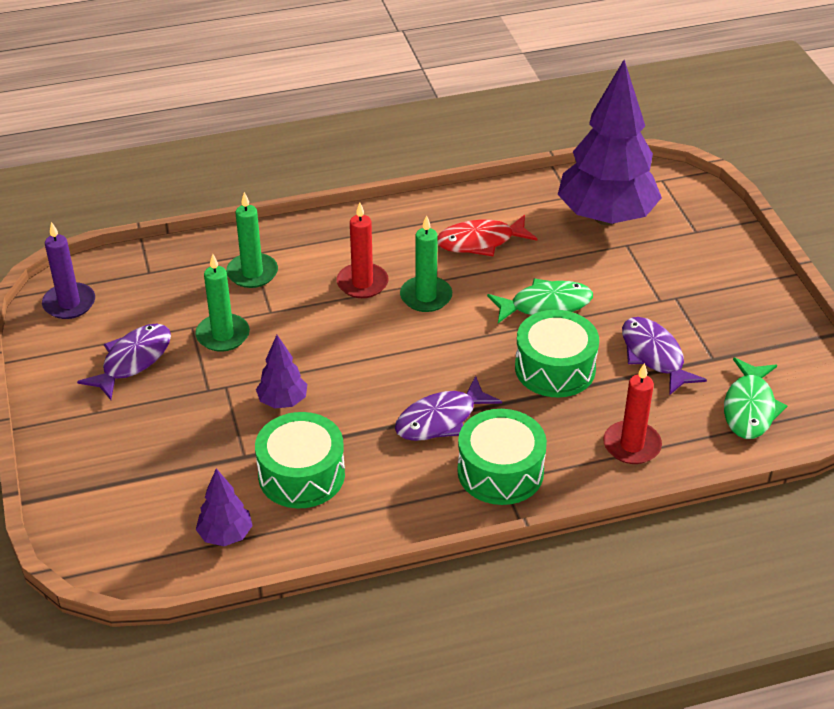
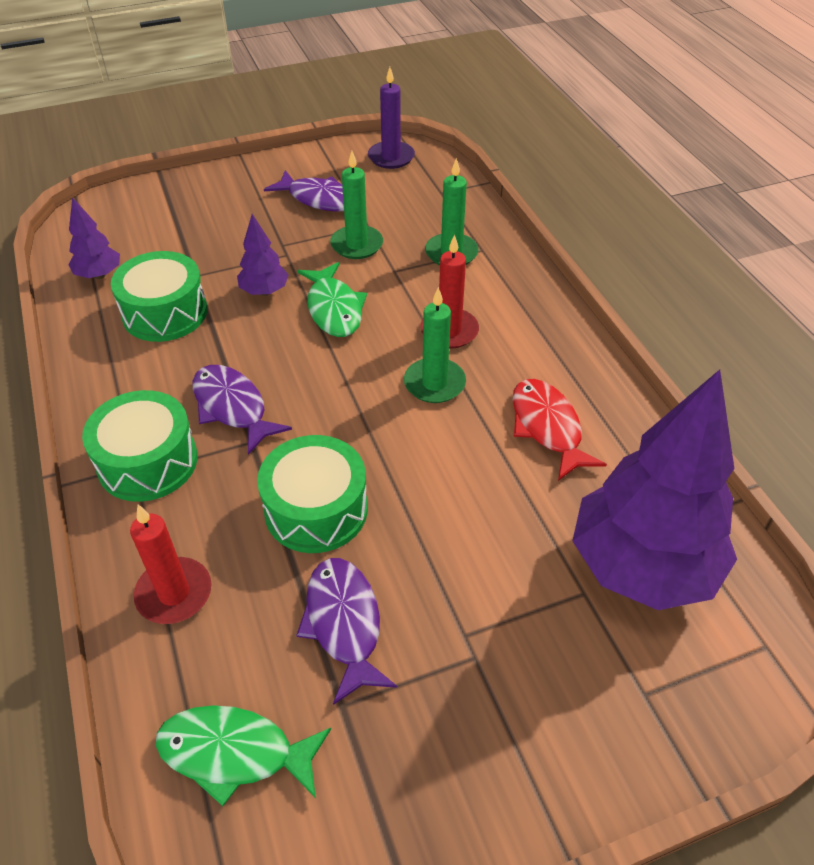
camera: 85 degrees right, 5 degrees up
(545, 305) = (435, 497): green fish -> green fish (334, 309)
(654, 356) = (344, 624): purple fish -> purple fish turned 75 degrees counterclockwise

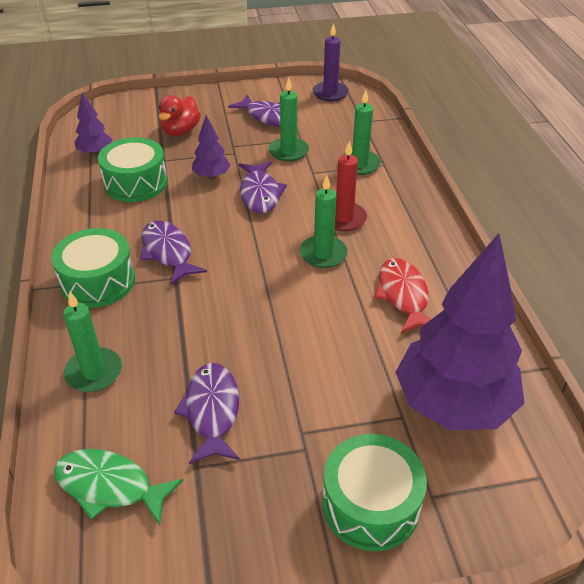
camera: 10 degrees right, 5 degrees down
(174, 593) = (94, 372): red candle -> green candle
(207, 231) = (180, 131): none -> red duck
(316, 509) = (211, 329): green drum -> green drum (370, 504)
(334, 309) = (260, 194): green fish -> purple fish

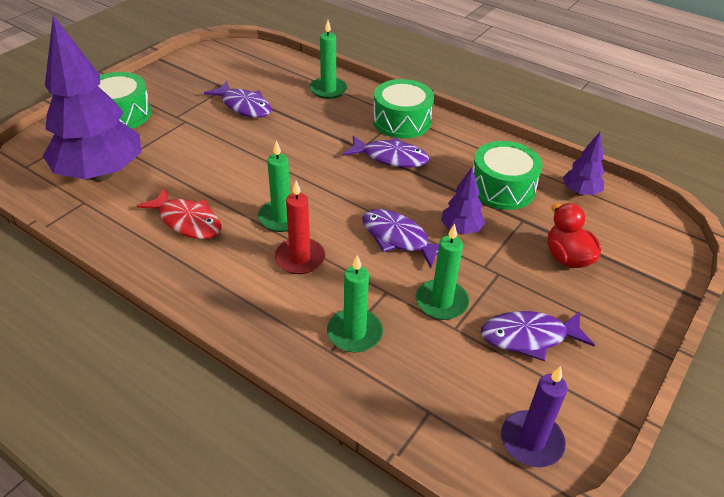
camera: 135 degrees right, 0 degrees up
(110, 486) = (255, 66): green fish -> none

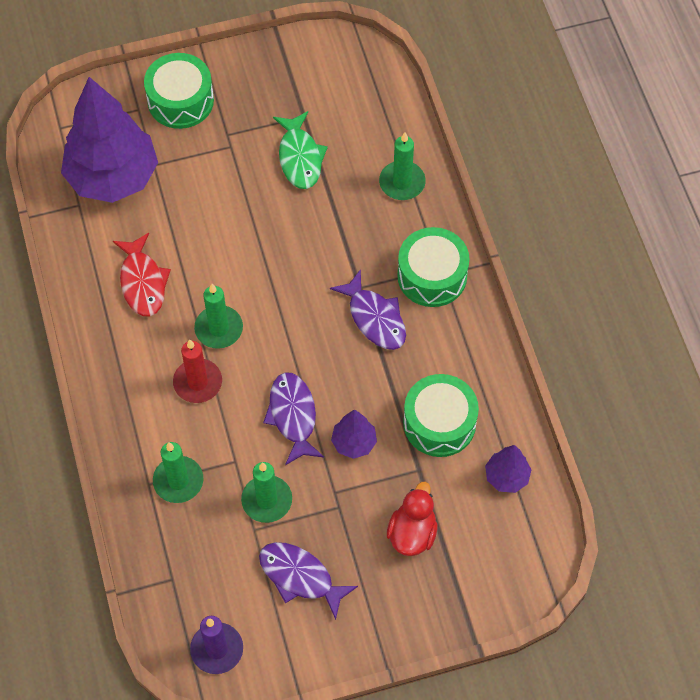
camera: 40 degrees right, 20 degrees up
(244, 106) = (300, 157): purple fish -> green fish

